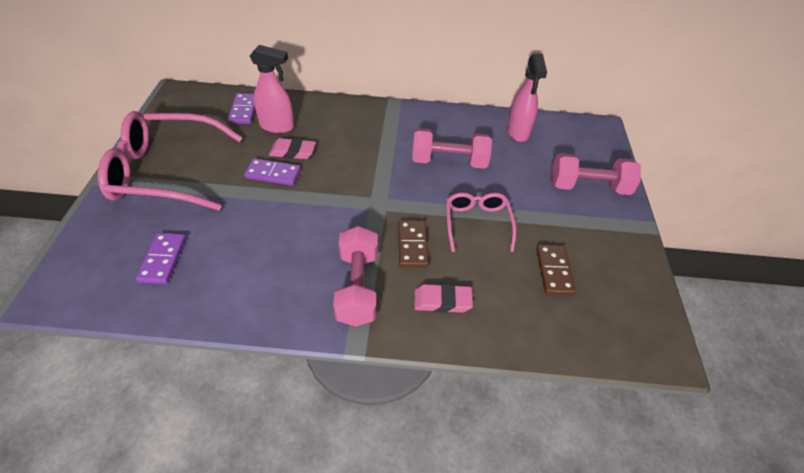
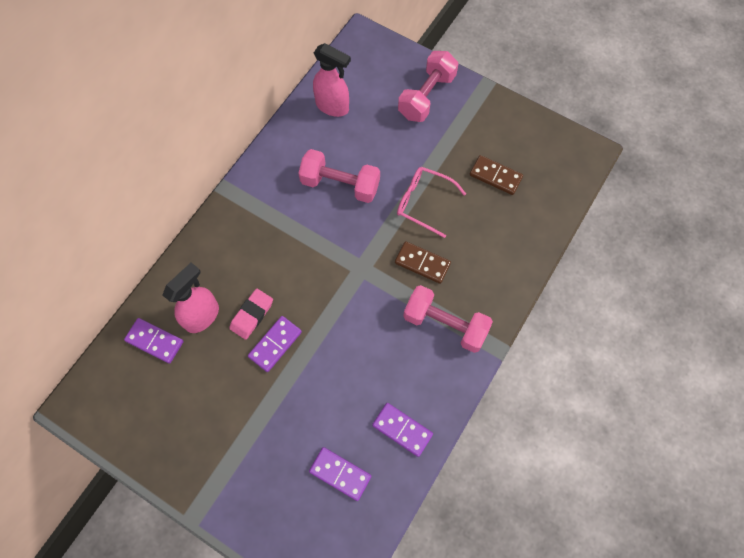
camera: 60 degrees left, 20 degrees up
(165, 172) = (217, 447): pink glasses -> none
(224, 292) = (402, 430): none -> purple domino
(442, 301) = (486, 268): pink eraser -> none
(449, 162) = (340, 184): pink dumbbell -> pink dumbbell turned 75 degrees clockwise

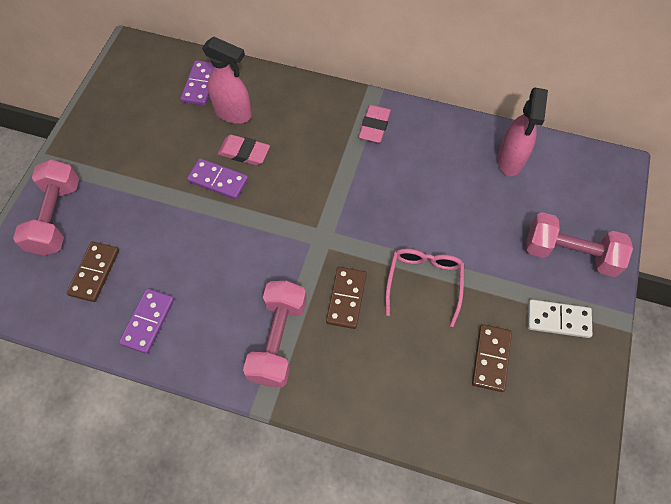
camera: 75 degrees right, 5 degrees down
(262, 197) = (374, 126): none -> pink eraser
(340, 184) = (415, 192): pink dumbbell -> pink dumbbell (56, 217)
(340, 474) = (94, 272): purple domino -> brown domino
(476, 123) = (558, 320): none -> white domino

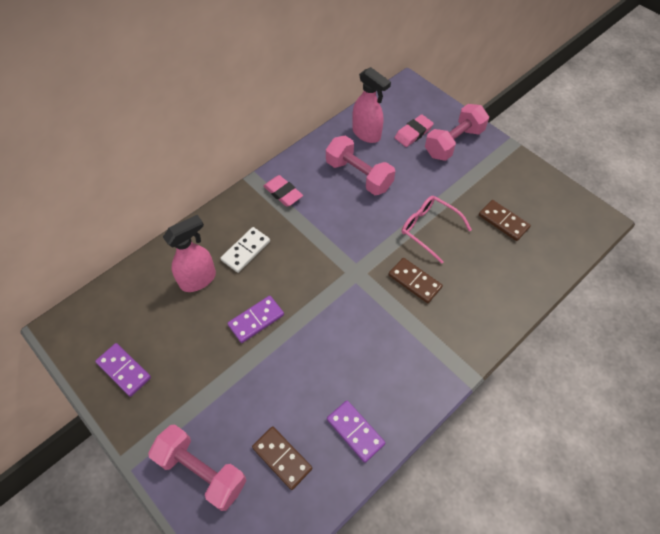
camera: 60 degrees left, 5 degrees down
(200, 85) = (149, 290): purple domino -> purple domino (124, 370)
(244, 152) = (243, 289): pink eraser -> pink eraser (413, 133)
(278, 340) = (423, 342): pink dumbbell -> pink dumbbell (359, 175)
(558, 320) = (495, 173): white domino -> white domino (246, 251)

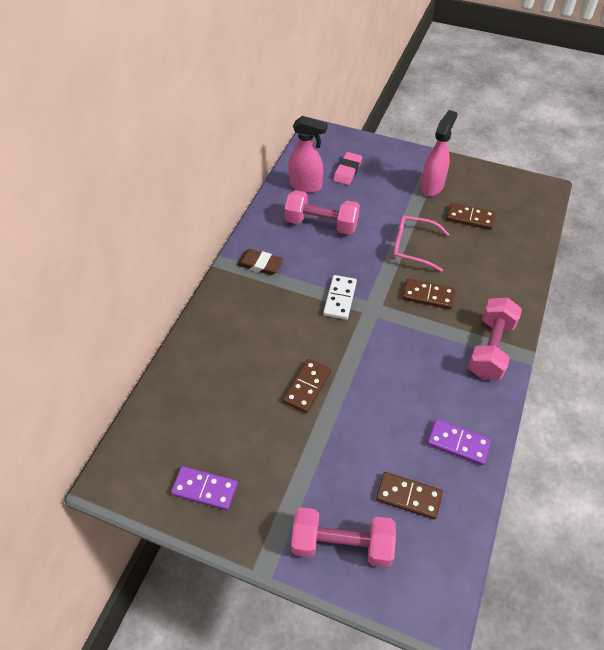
camera: 25 degrees left, 5 degrees down
(198, 279) = (227, 373): pink spray bottle -> pink spray bottle (432, 186)
(246, 251) = (257, 329): white domino -> white domino (340, 298)
(256, 320) = (307, 387): purple domino -> brown domino
(283, 193) = (260, 264): pink eraser -> brown eraser
(454, 142) = (388, 167): pink dumbbell -> pink dumbbell (490, 348)

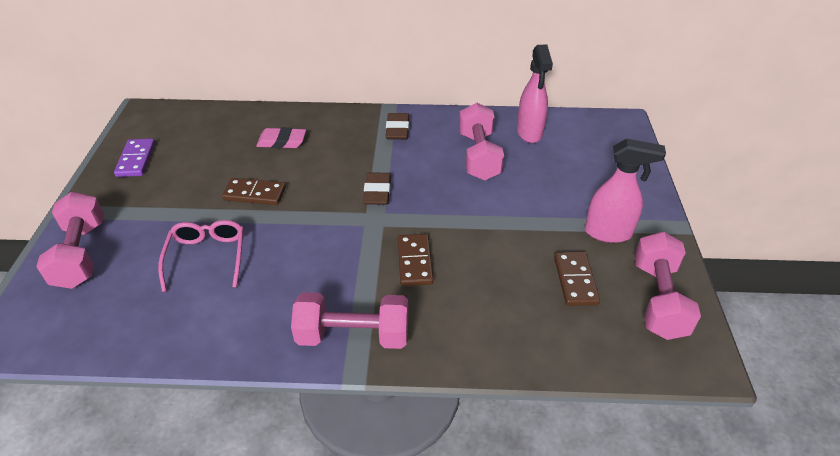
camera: 70 degrees right, 10 degrees down
(340, 298) = (377, 192): white domino -> brown eraser
(347, 171) = (577, 157): pink eraser -> pink eraser (282, 141)
(408, 496) = (133, 293): brown domino -> none
(412, 247) = (487, 234): pink glasses -> pink glasses (207, 257)
(458, 443) = (204, 324): purple domino -> none
(495, 187) = (658, 299): none -> pink dumbbell

